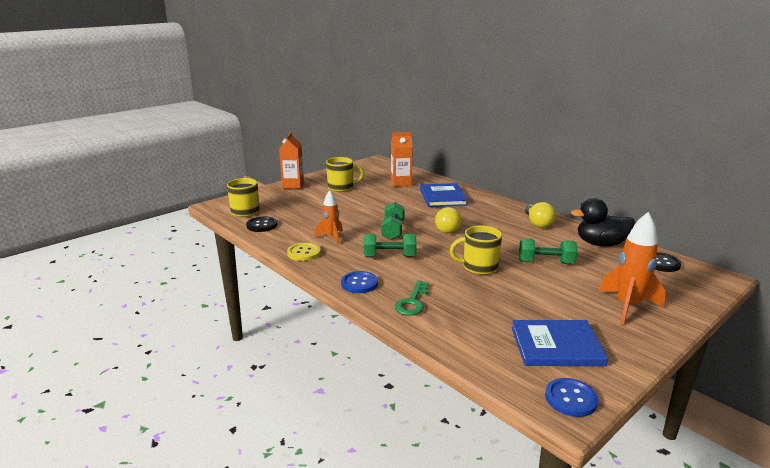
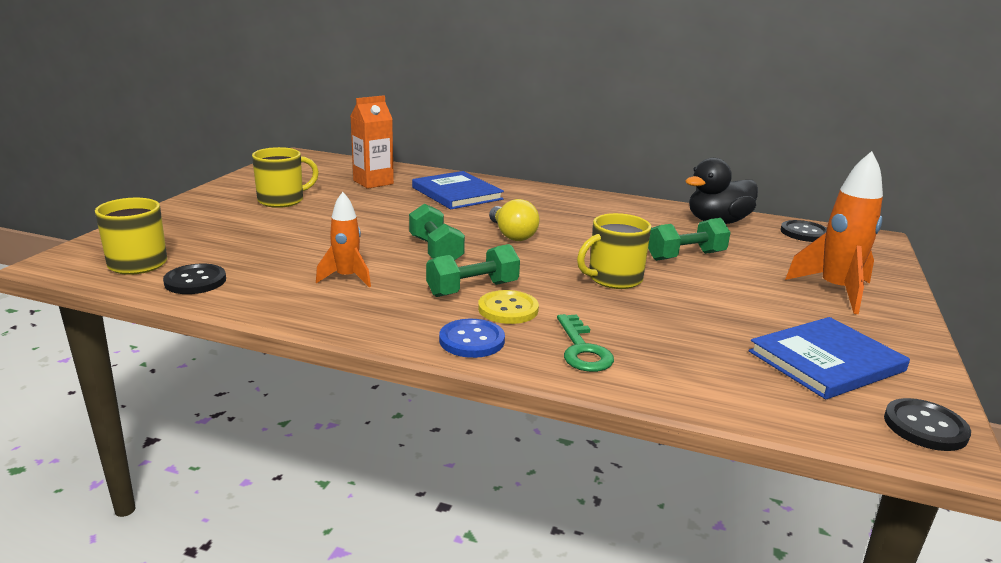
camera: 30 degrees left, 0 degrees up
(293, 185) = (190, 208): orange carton -> none
(304, 253) = (325, 312): yellow button -> yellow button (508, 309)
(538, 223) = (618, 209): yellow light bulb -> none
(571, 399) = (925, 427): blue button -> black button

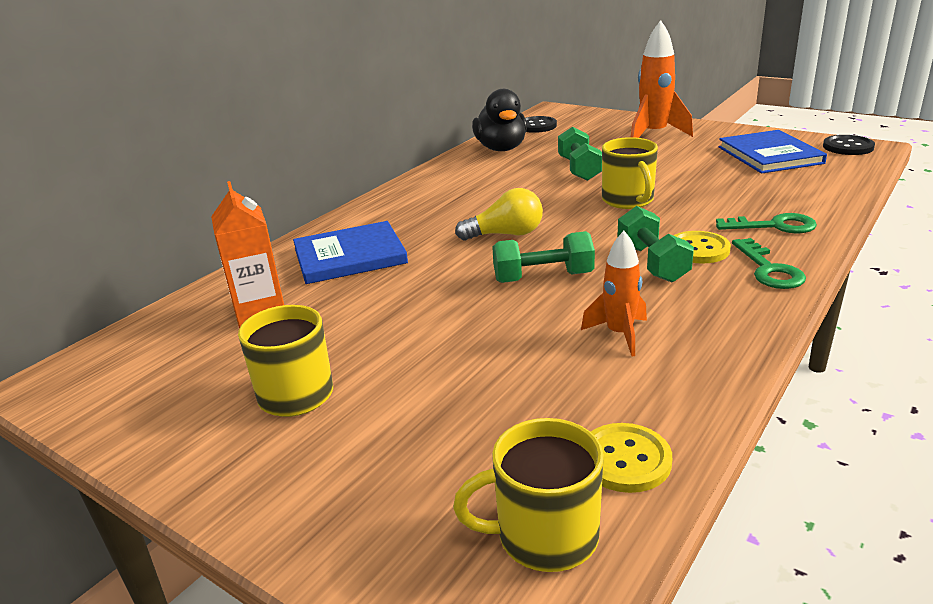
camera: 70 degrees left, 5 degrees up
(195, 281) = (625, 460): black button -> yellow button
(472, 340) = (769, 270): blue button -> green key

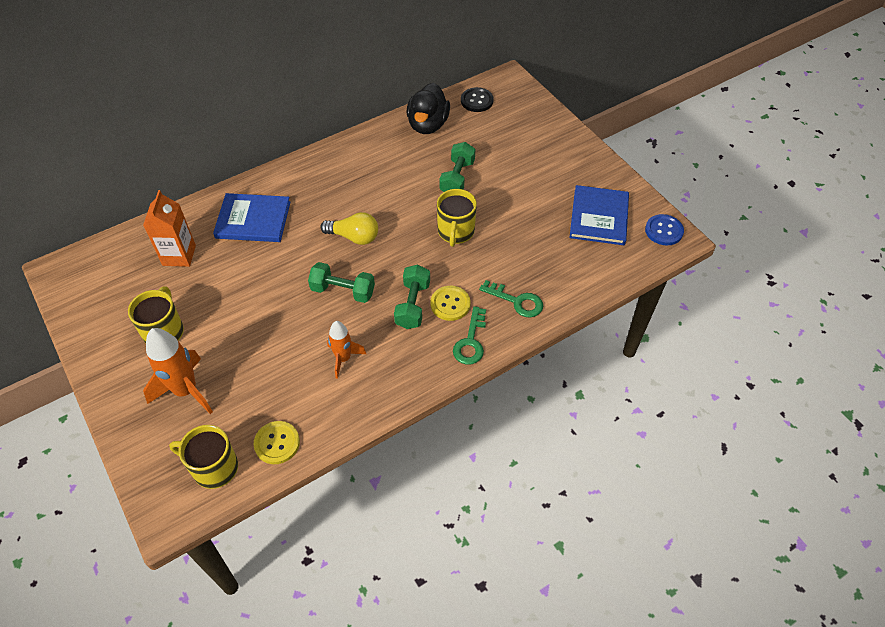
camera: 20 degrees right, 25 degrees up
(653, 135) = (546, 152): orange rocket -> orange rocket (186, 391)
(848, 147) = (664, 231): black button -> blue button

